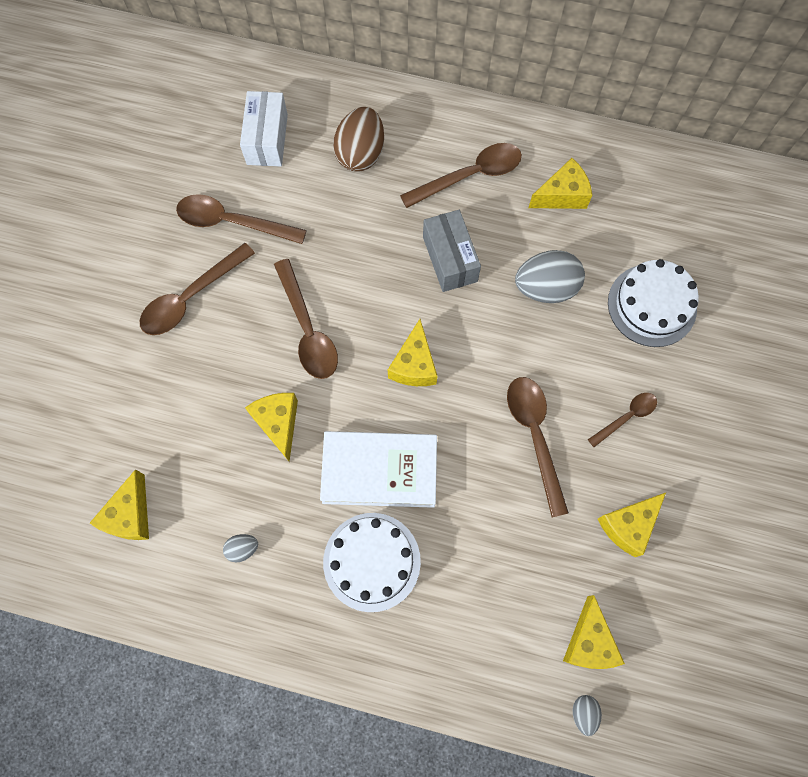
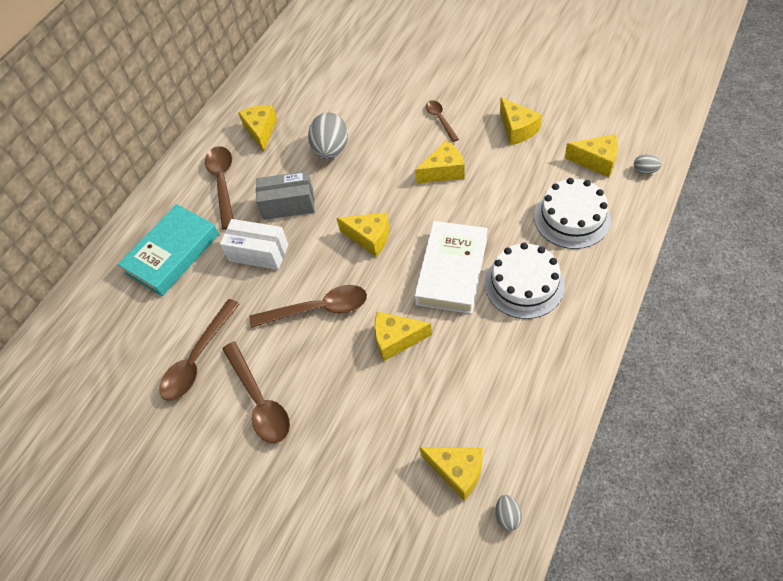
camera: 70 degrees left, 15 degrees down
(242, 549) = (501, 378): grey egg -> grey egg (507, 516)
(267, 139) = (128, 323): white box -> white box (258, 253)
(360, 153) = (172, 254): brown egg -> turquoise book
(535, 436) = (443, 171): brown spoon -> yellow cheese
(652, 305) = (362, 95): white cake -> white cake (572, 218)

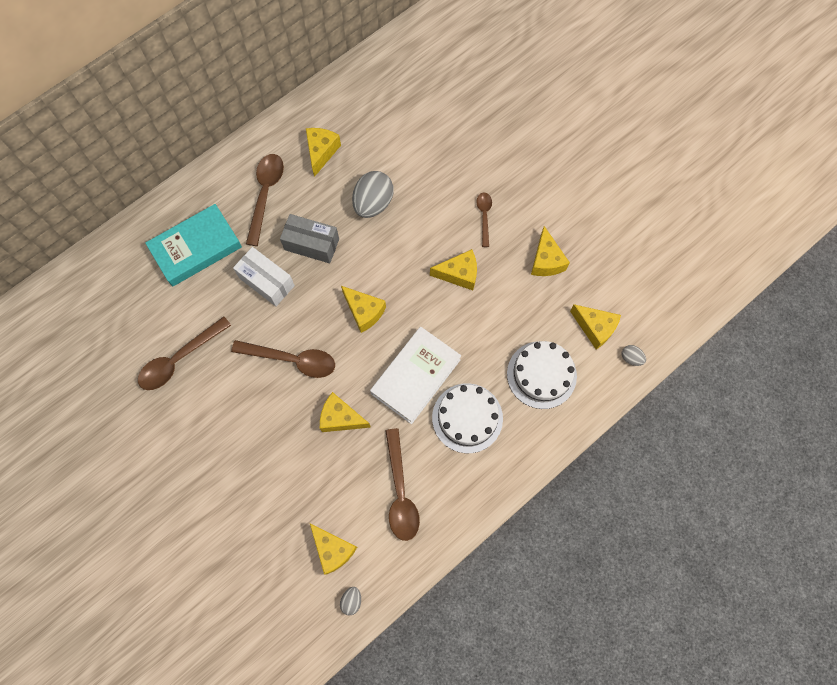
camera: 15 degrees right, 15 degrees up
(259, 400) = (212, 419): brown spoon -> brown spoon (400, 492)

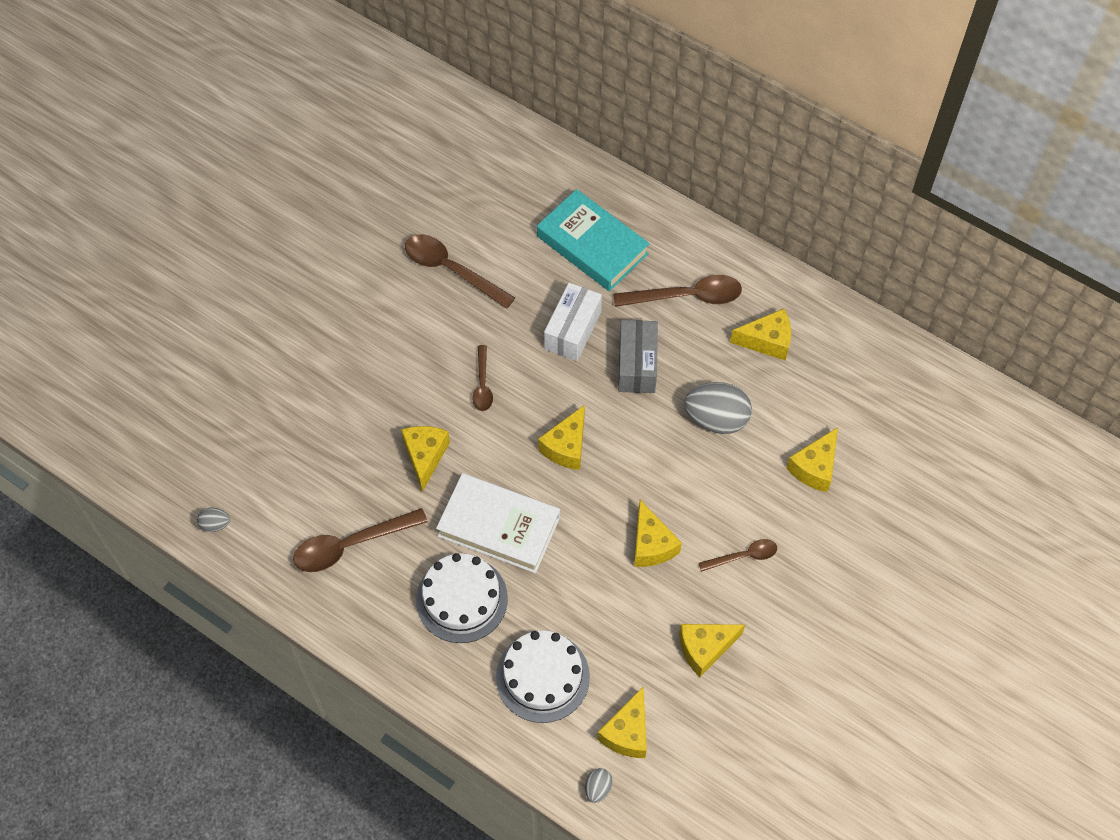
camera: 75 degrees right, 10 degrees down
(292, 360) = (482, 384): brown spoon -> brown spoon, size x0.58
(333, 549) = (269, 490): yellow cheese -> yellow cheese (814, 467)

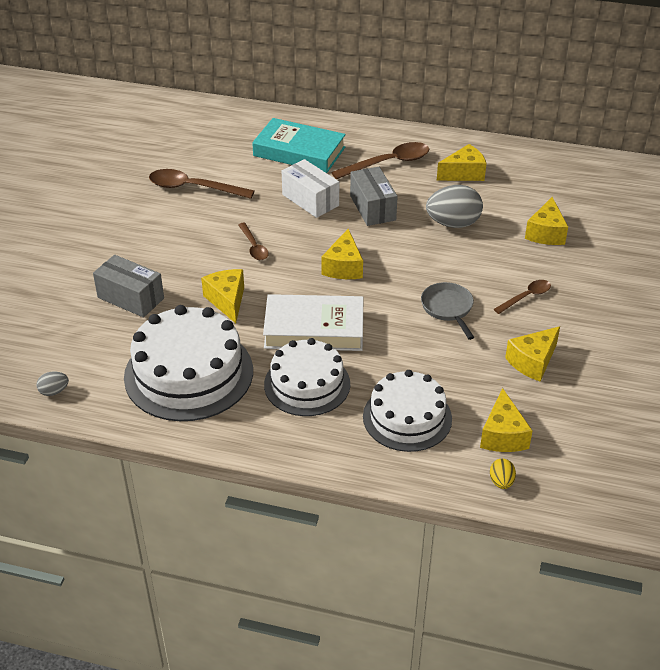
camera: 20 degrees left, 20 degrees down
(329, 420) = (131, 298): none -> grey box
(351, 545) = (189, 373): brown spoon -> white cake
(572, 330) = (310, 200): white box -> white box turned 45 degrees counterclockwise
(598, 788) = (501, 482): grey egg -> yellow egg
(651, 544) = (448, 308): yellow cheese -> grey pan

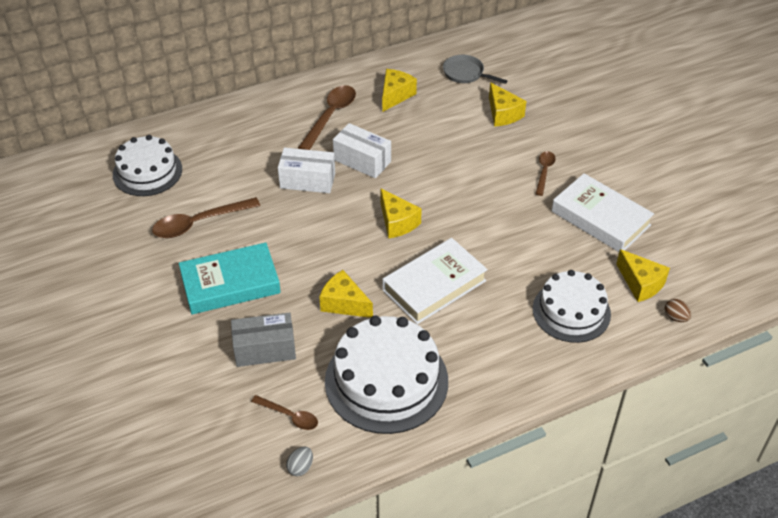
camera: 40 degrees left, 5 degrees up
(253, 247) = (310, 246): brown spoon -> brown spoon (289, 416)
(299, 151) = (249, 143): turquoise book -> turquoise book (230, 283)
(307, 384) = (479, 331): white cake -> white cake (147, 172)
(372, 208) = (362, 161): grey box -> white box
(448, 308) = (505, 211): grey pan -> grey pan (466, 73)
(453, 223) = (434, 141): grey egg -> none
(501, 482) = (675, 317): yellow egg -> brown egg
(532, 362) = (600, 218): yellow cheese -> white book

